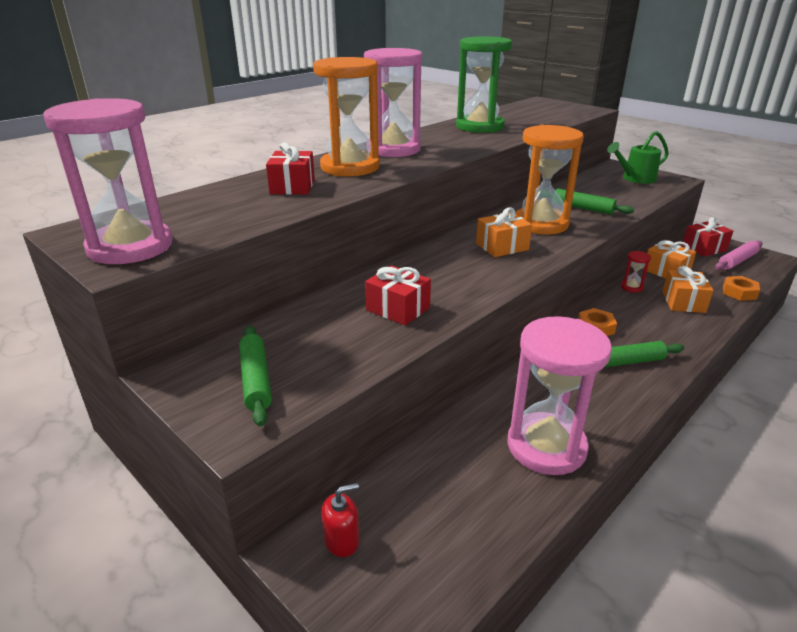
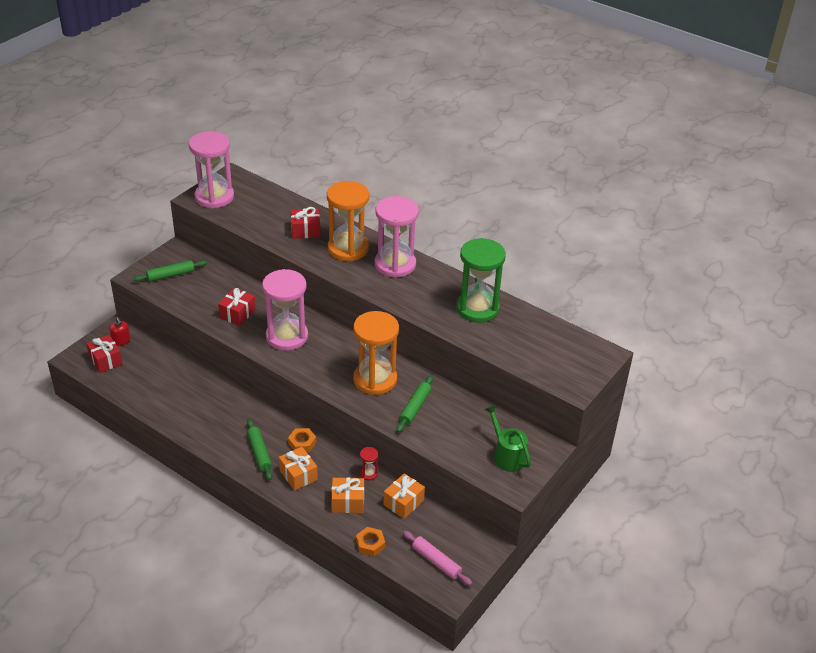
camera: 80 degrees right, 10 degrees up
(502, 246) = (328, 357): orange gift -> orange gift (298, 475)
(546, 446) = (178, 408): pink hourglass -> pink hourglass (287, 336)
(704, 248) = (462, 543): red gift -> red gift (105, 360)

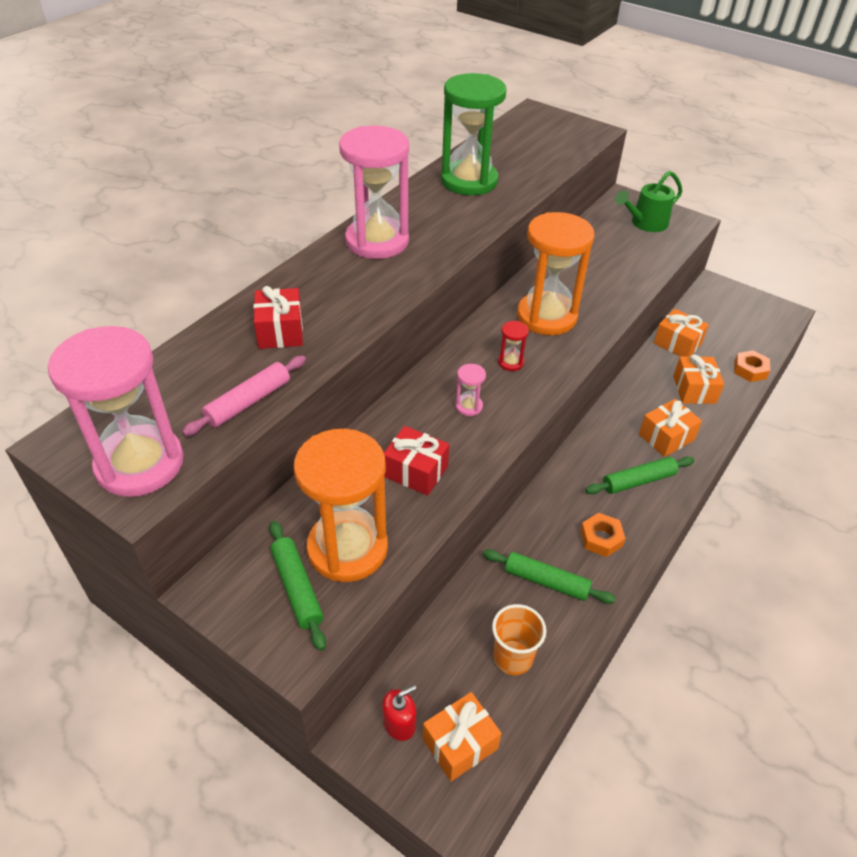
camera: 90 degrees left, 5 degrees up
(105, 360) = (460, 744): red gift -> orange gift
(145, 382) = (513, 657): none -> orange cup
(287, 336) = (469, 406): pink hourglass -> pink hourglass, size x0.40
(302, 443) = (607, 436): orange nut -> orange nut (601, 538)
(348, 249) = (335, 285): orange hourglass -> orange hourglass (347, 548)
(368, 473) = (642, 372): red hourglass -> red hourglass (510, 362)
(415, 407) = (590, 284): green rolling pin -> green rolling pin (546, 581)
(436, 562) = (750, 321): pink rolling pin -> pink rolling pin (248, 402)

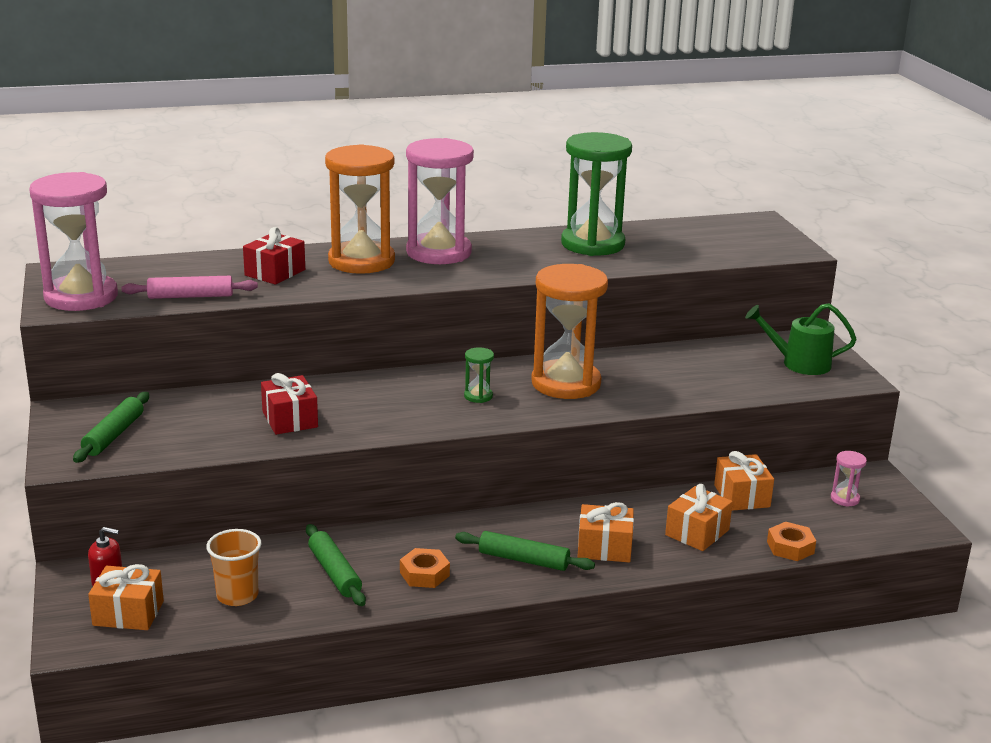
camera: 40 degrees right, 20 degrees down
(347, 548) = (176, 433): orange hourglass -> orange hourglass (361, 261)
(469, 406) = (395, 405): pink hourglass -> pink hourglass (845, 499)
(510, 362) = (478, 396): red hourglass -> green hourglass

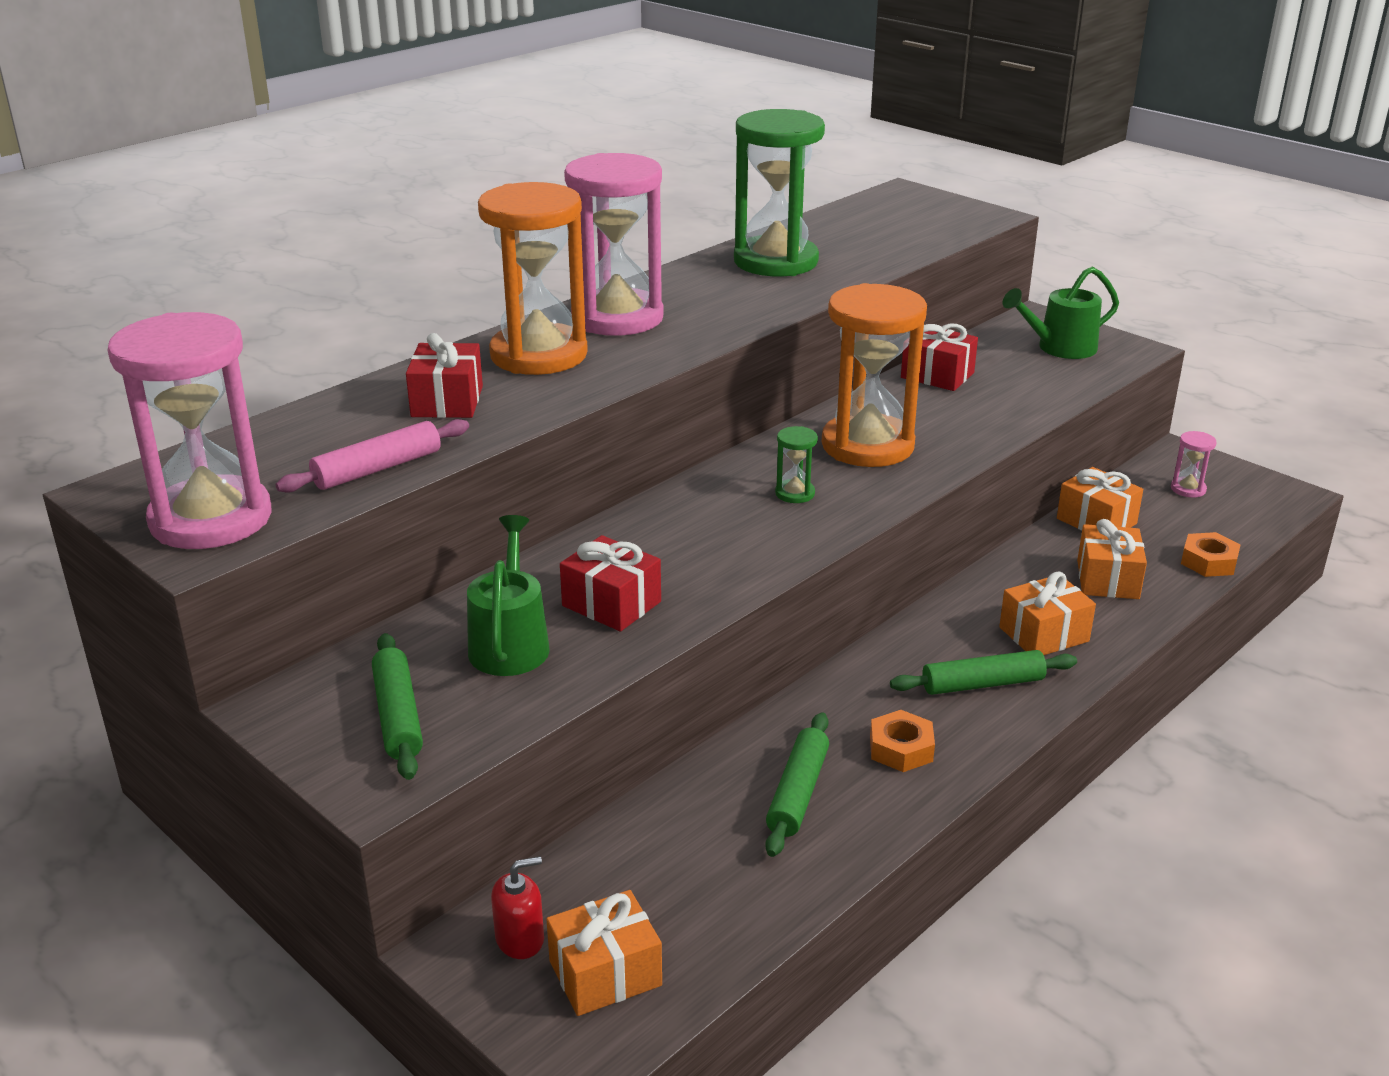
camera: 30 degrees left, 5 degrees up
(211, 420) = (510, 643): none -> green watering can
(237, 595) = (718, 879): orange cup -> none
(334, 573) = (797, 793): green rolling pin -> green rolling pin turned 75 degrees clockwise
(679, 356) = (937, 375): none -> red gift

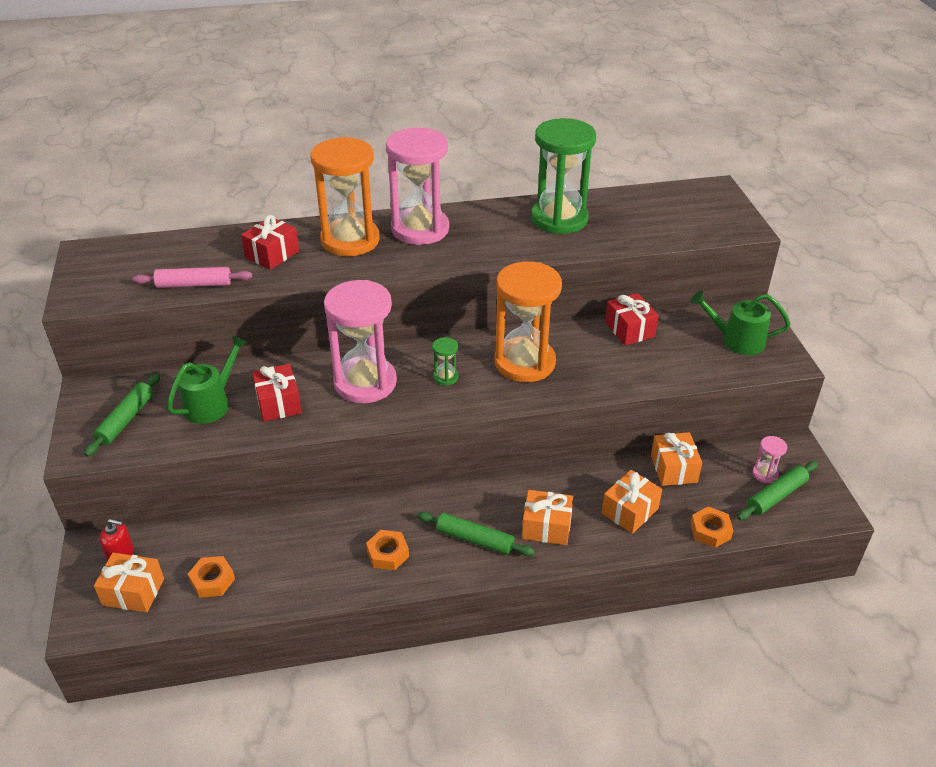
camera: 35 degrees right, 10 degrees up
(211, 519) = (99, 284): pink hourglass -> pink hourglass (365, 382)
(707, 897) = (212, 580): none -> orange nut
(797, 793) = (311, 550): green rolling pin -> green rolling pin (776, 496)

